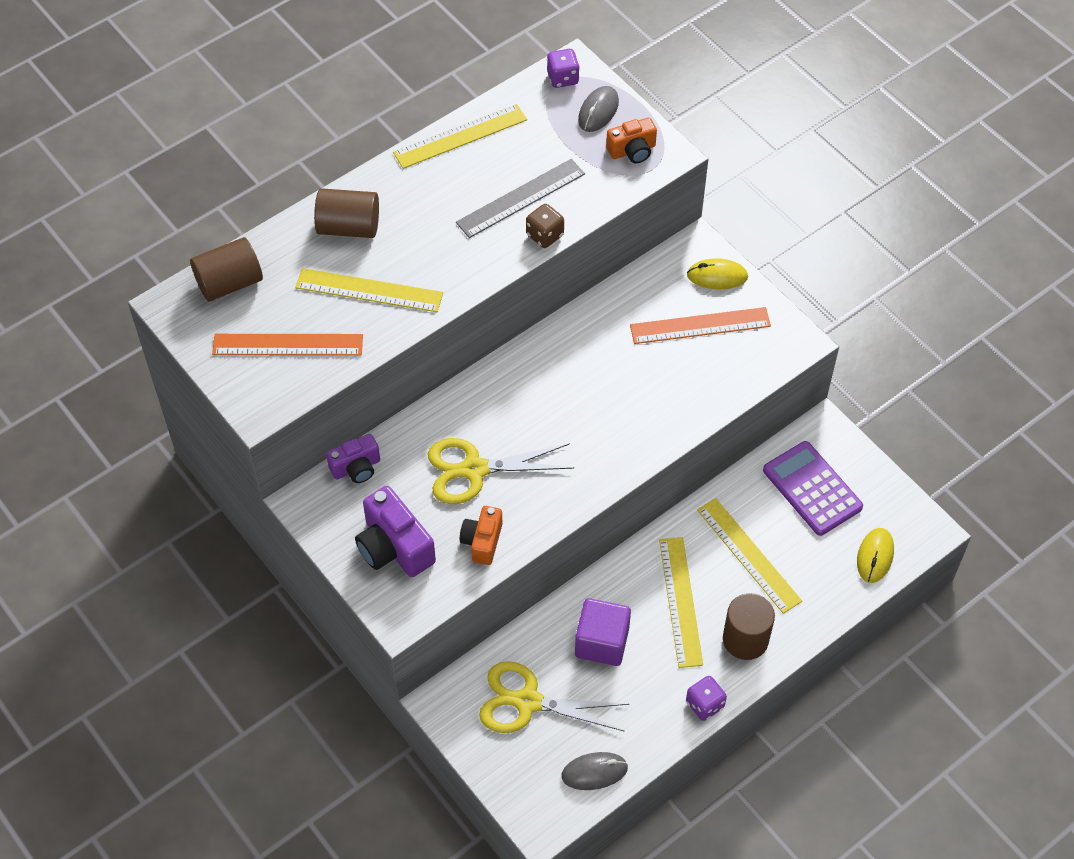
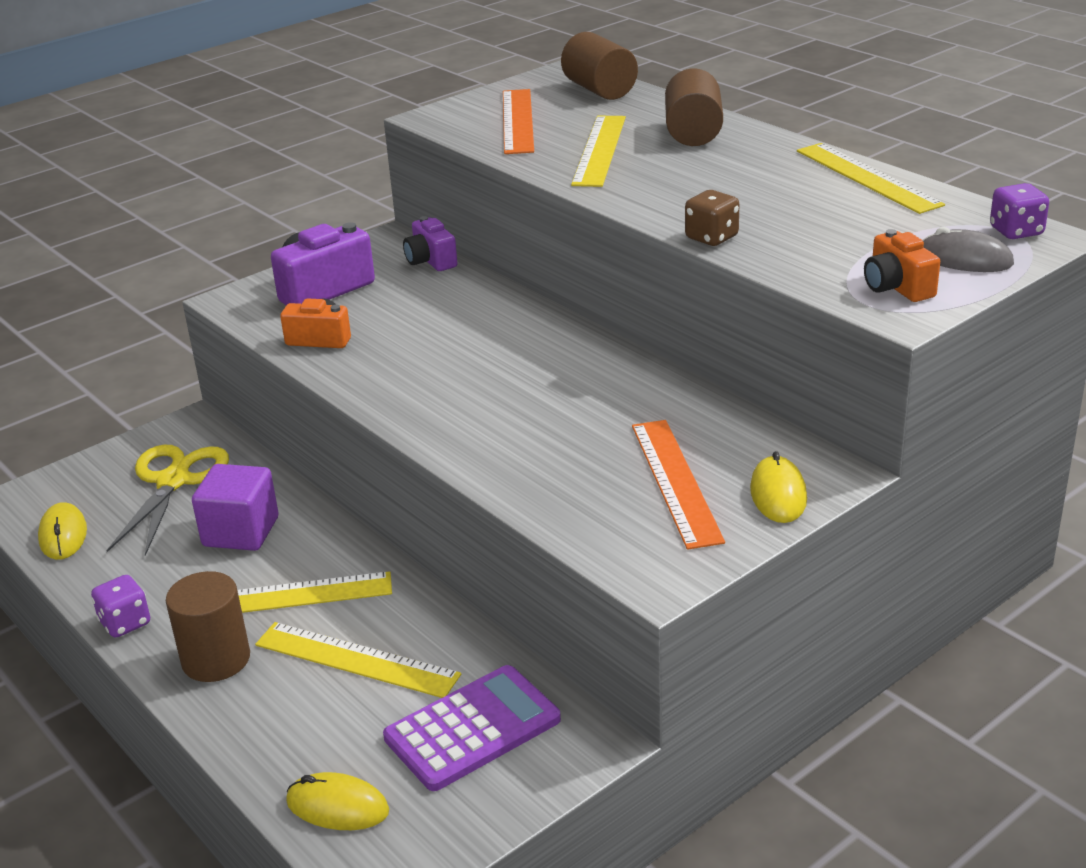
camera: 90 degrees right, 25 degrees down
(474, 470) = (423, 327): yellow scissors -> none
(520, 198) = (773, 219): grey ruler -> none
(594, 772) = (63, 535): grey mouse -> yellow mouse
(748, 555) = (356, 660): yellow ruler -> yellow ruler turned 60 degrees clockwise

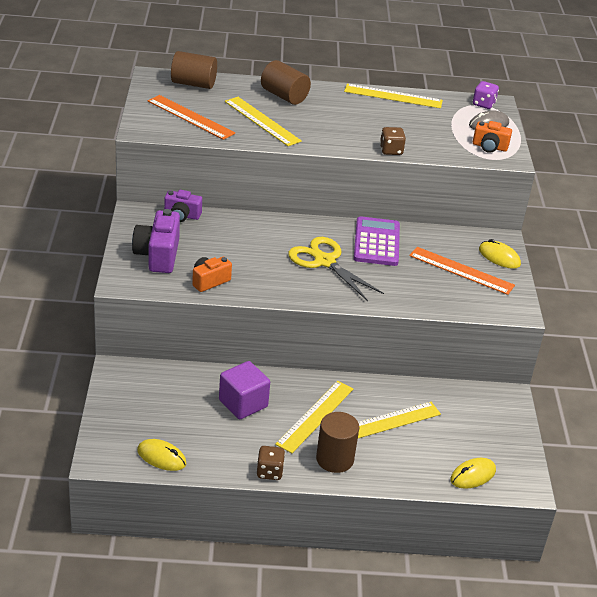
camera: 55 degrees left, 5 degrees up
(125, 623) = (269, 472): purple dice -> brown dice
(173, 481) = (165, 401): yellow scissors -> yellow scissors (324, 261)
(472, 729) = (467, 418): purple calculator -> purple calculator (376, 242)

